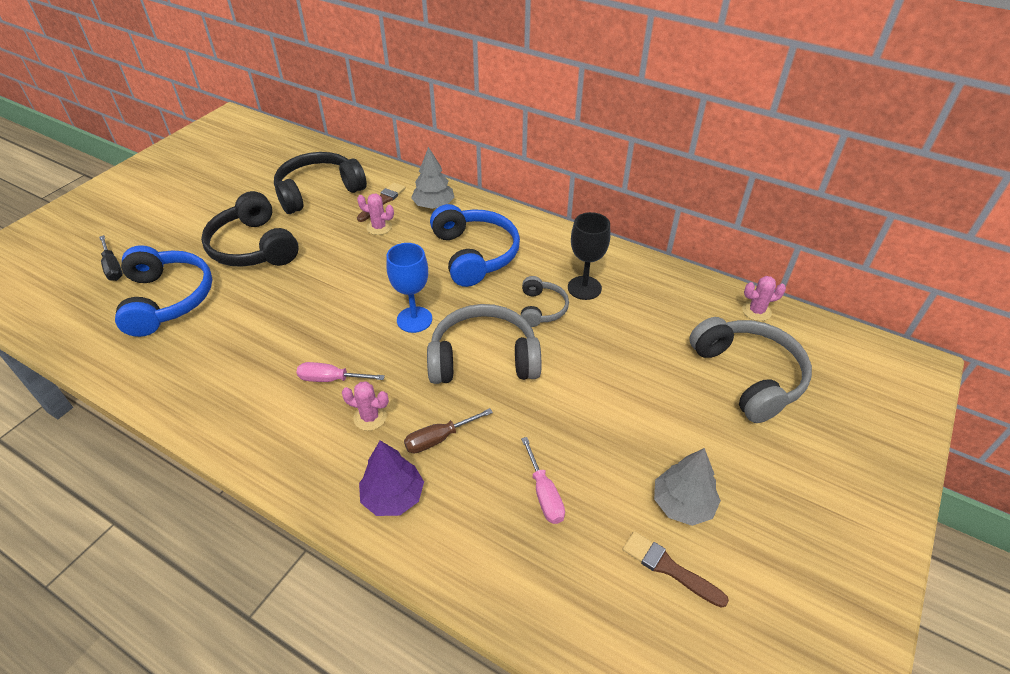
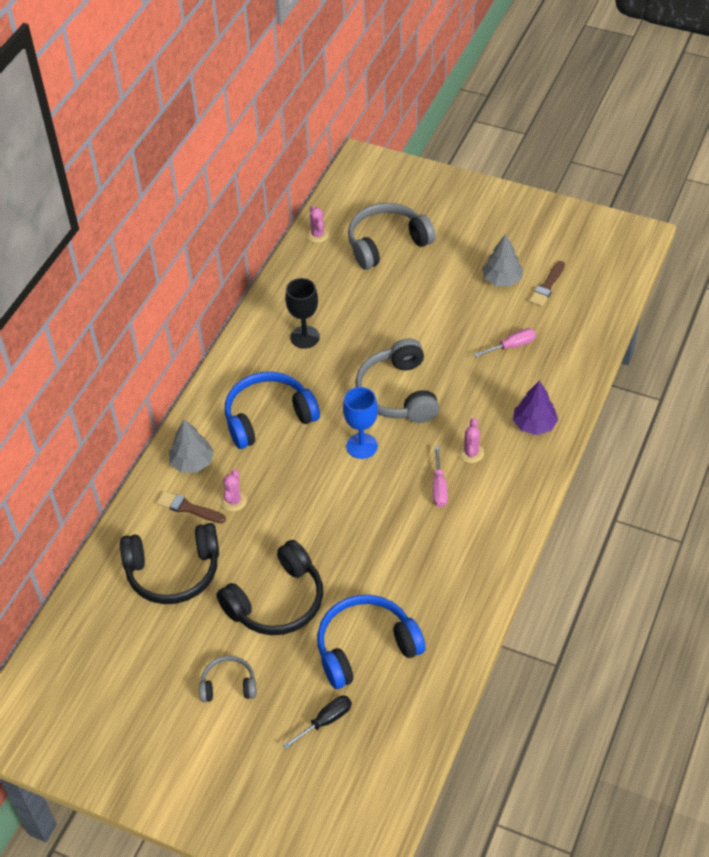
camera: 95 degrees left, 5 degrees up
(319, 191) = (173, 572): black headphones -> black headphones turned 60 degrees counterclockwise
(439, 438) = (481, 408): brown screwdriver -> none
(541, 309) = (335, 363): grey headphones -> grey headphones (228, 685)

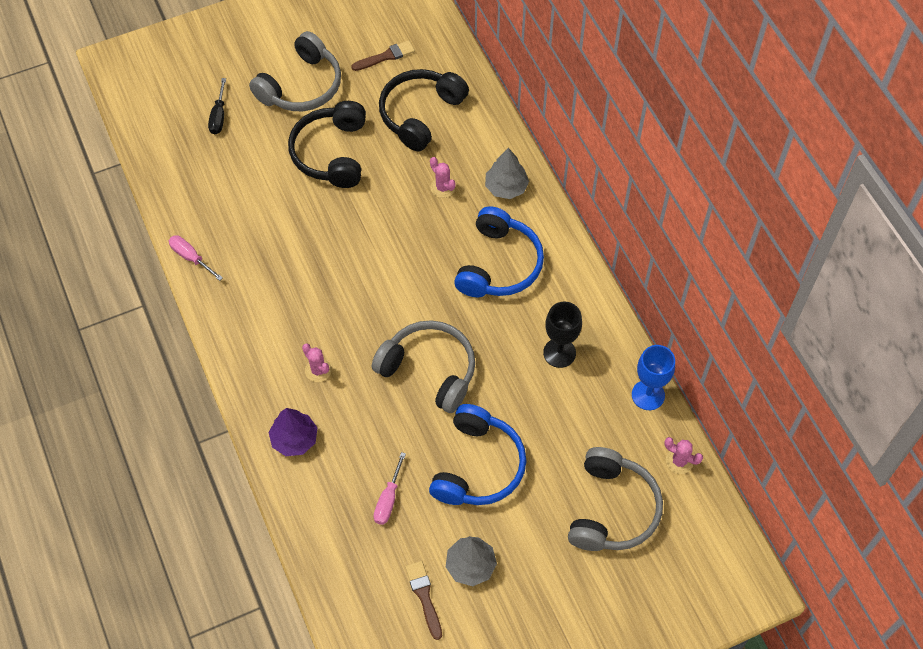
camera: 130 degrees right, 10 degrees up
(188, 508) = (466, 157): brown brush -> brown brush (386, 56)
(228, 685) = (301, 86): grey headphones -> grey headphones, size x1.83
(362, 446) = (405, 303): blue goblet -> blue goblet (648, 395)
(366, 647) = (241, 175): blue headphones -> blue headphones (478, 466)
(439, 487) = (312, 322): pink screwdriver -> pink screwdriver (191, 258)

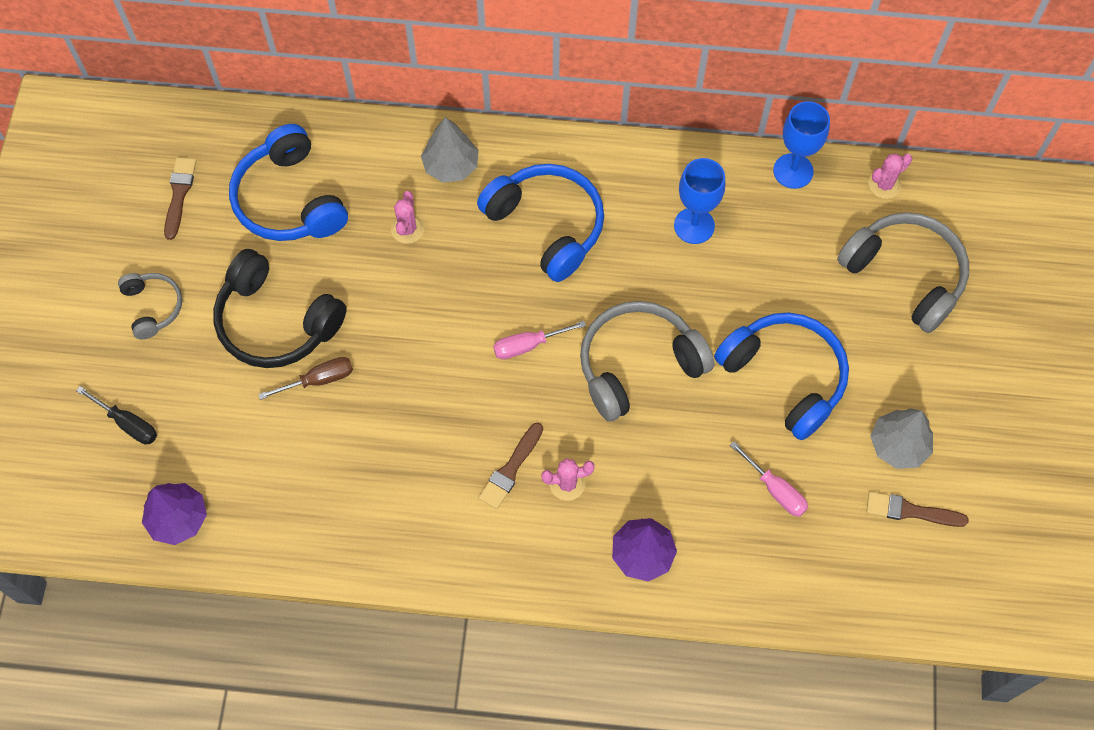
camera: 60 degrees left, 5 degrees up
(174, 174) = (178, 519): none -> purple tree
(191, 258) = (318, 555): pink screwdriver -> pink screwdriver (528, 345)
(301, 86) = (153, 307): grey headphones -> grey headphones, size x0.55
(306, 196) = (318, 380): none -> brown screwdriver
(309, 333) = (510, 469): none -> brown brush
(420, 114) = (289, 200): black headphones -> blue headphones
(443, 188) = (407, 229): pink cactus -> pink cactus turned 75 degrees counterclockwise
(559, 353) = (694, 226): black goblet -> blue goblet

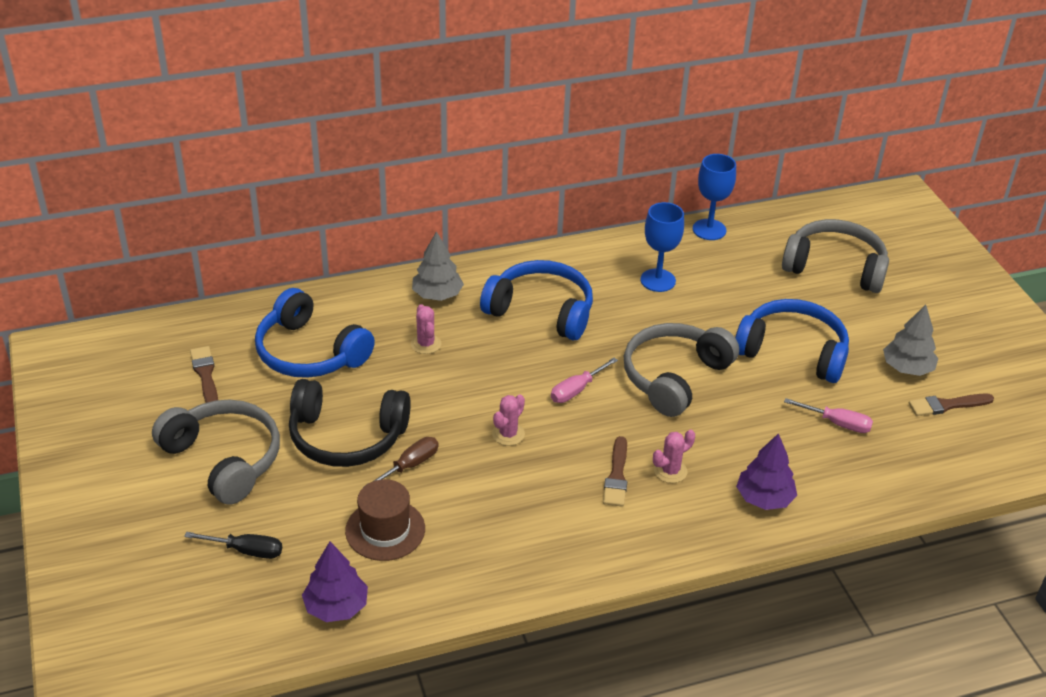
camera: 25 degrees left, 25 degrees down
(153, 307) = (224, 459): grey headphones -> grey headphones, size x1.83
(261, 448) = (385, 530): none -> brown hat
(884, 185) = (781, 220): pink cactus -> pink cactus (508, 434)

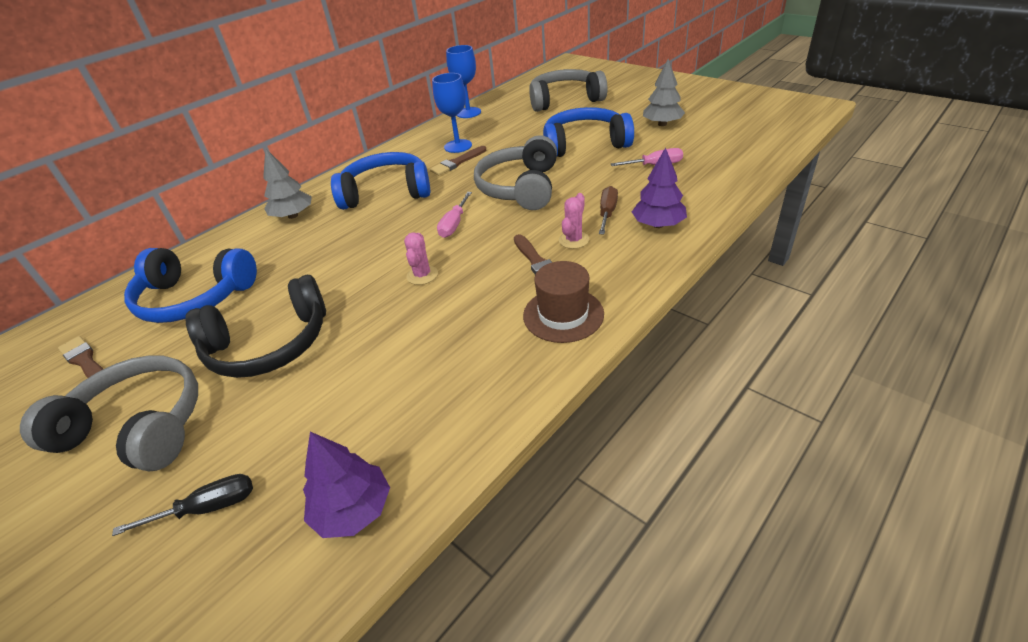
camera: 25 degrees left, 0 degrees up
(385, 530) = (360, 403): brown hat -> brown hat (563, 315)
(409, 466) = (348, 338): brown screwdriver -> brown screwdriver (607, 213)
(426, 344) = (304, 248): pink cactus -> none
(947, 405) = (707, 130): brown brush -> brown brush (457, 162)

